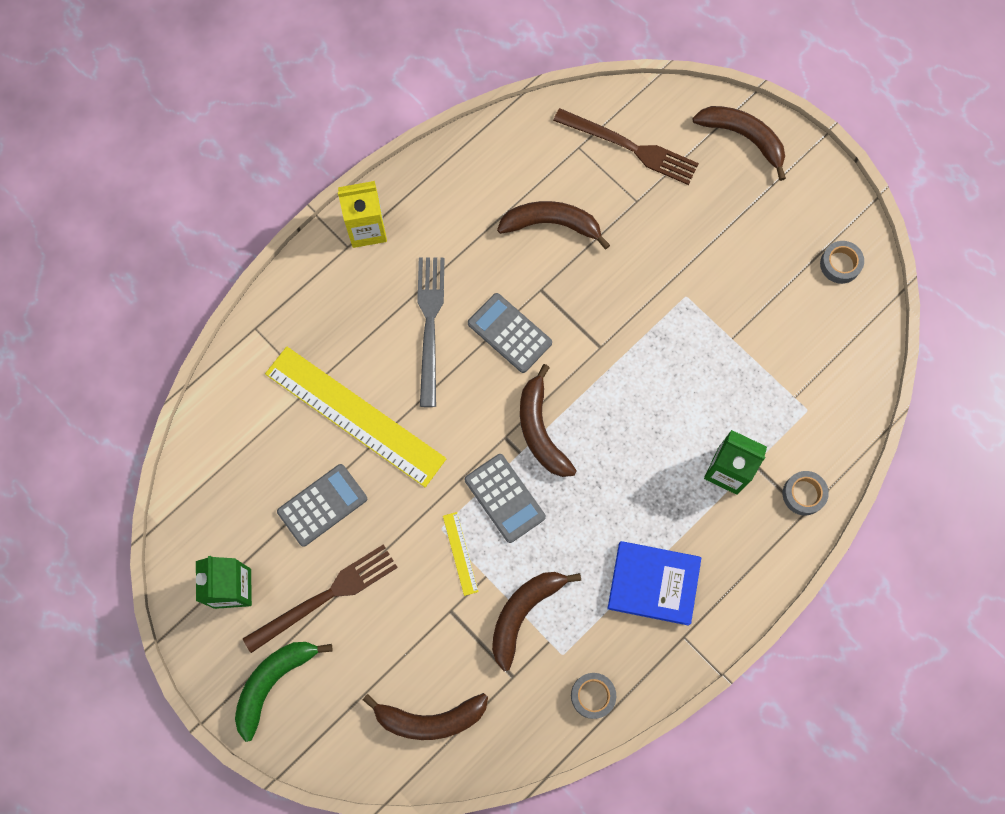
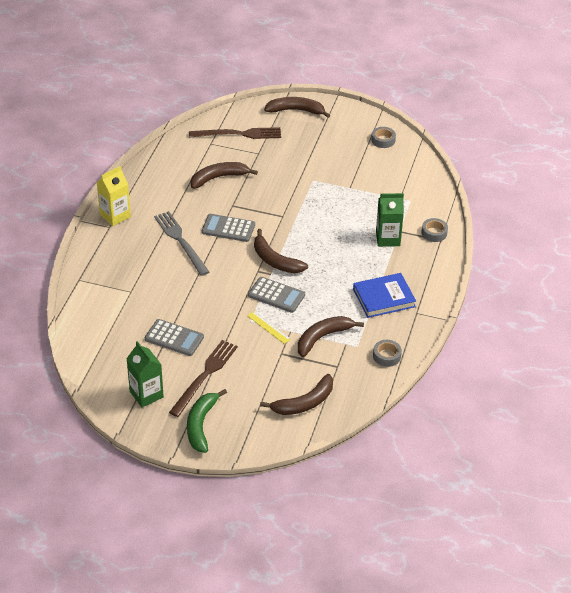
camera: 30 degrees left, 30 degrees down
(322, 505) = (174, 338): grey calculator -> grey calculator turned 90 degrees clockwise
(355, 416) = (165, 294): yellow ruler -> none
(523, 613) = (323, 337): brown banana -> brown banana turned 45 degrees clockwise

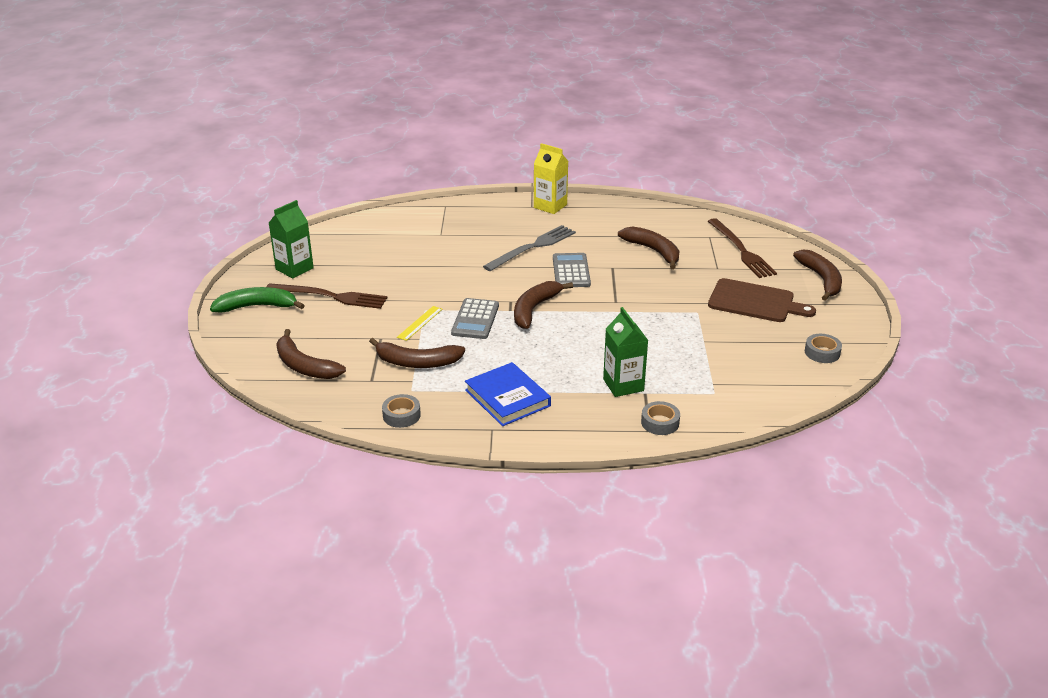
camera: 75 degrees right, 10 degrees down
(174, 338) = (381, 269): grey calculator -> none
(311, 149) = (755, 302): none -> brown cutting board
(323, 337) = (416, 362): brown banana -> brown banana turned 150 degrees clockwise

